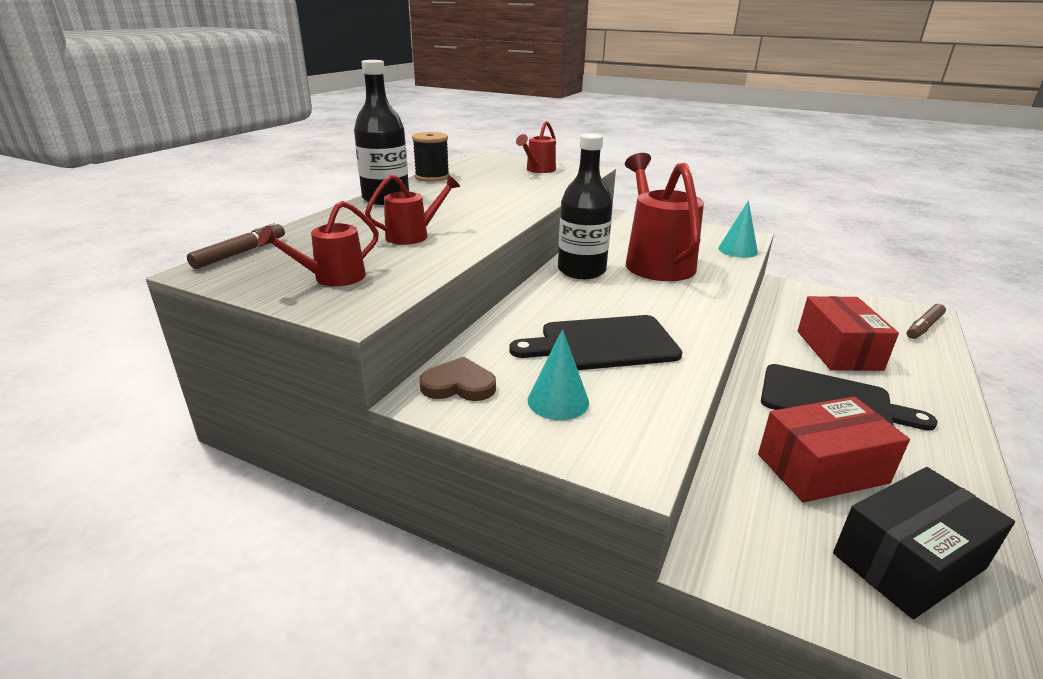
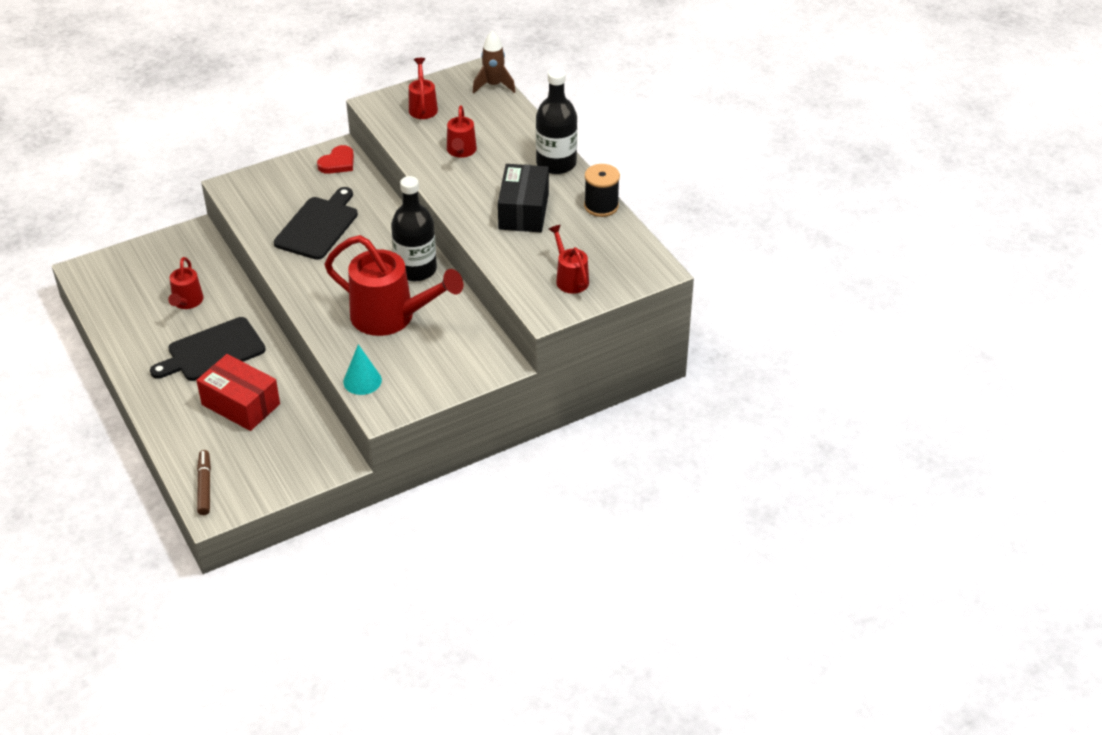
camera: 125 degrees right, 15 degrees up
(240, 253) = (494, 85): brown marker -> brown rocket
(459, 385) = (338, 163): brown heart -> red heart
(558, 401) = (291, 186): turquoise cone -> none
(822, 468) = (186, 302): red box -> red watering can
(908, 561) = (128, 284): black box -> black box (523, 211)

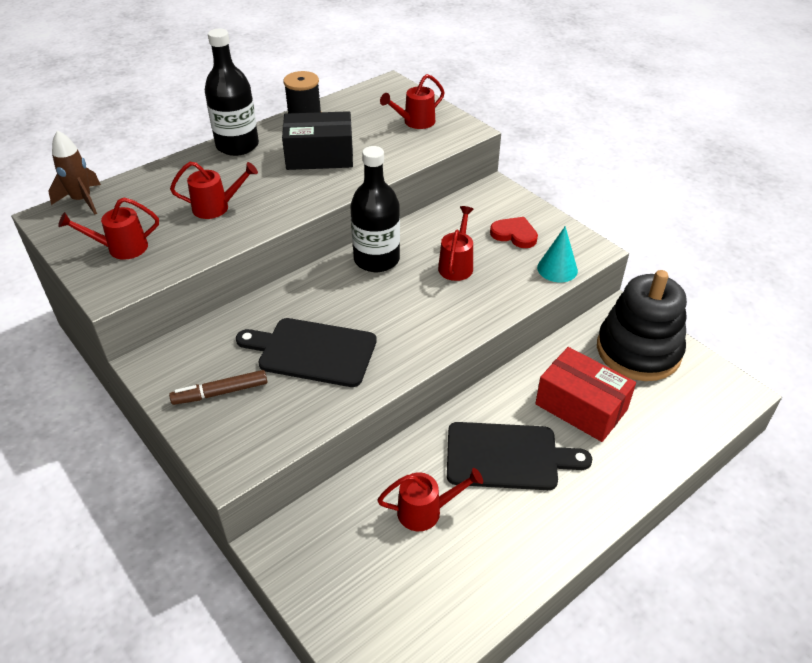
camera: 100 degrees left, 0 degrees up
(204, 486) = (710, 407): brown marker -> brown marker (221, 392)
(212, 351) = (507, 456): black cutting board -> black cutting board turned 45 degrees counterclockwise
(240, 404) = (581, 407): red box -> red box turned 75 degrees counterclockwise
(286, 459) = (638, 350): none -> black stacking toy
(338, 163) = (178, 359): red heart -> red heart (514, 234)
(391, 317) = (457, 265): red watering can -> red watering can, size x0.51

